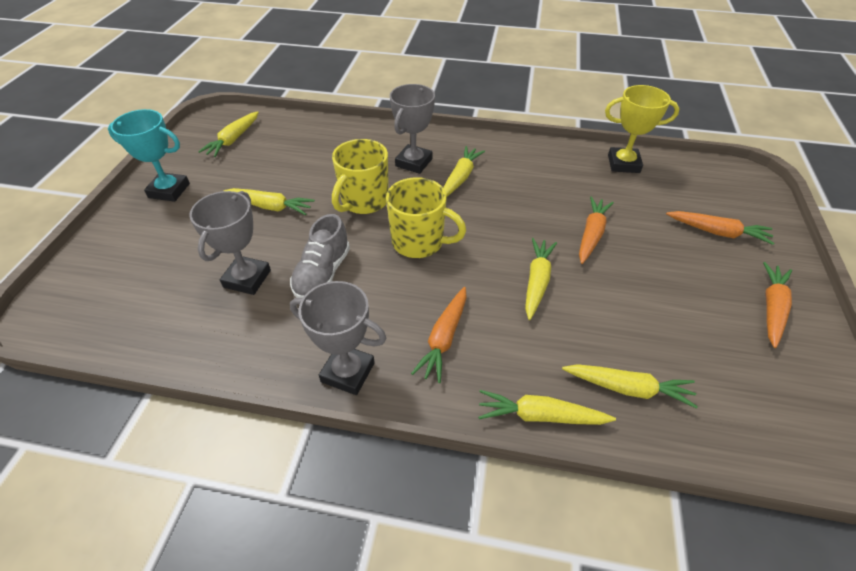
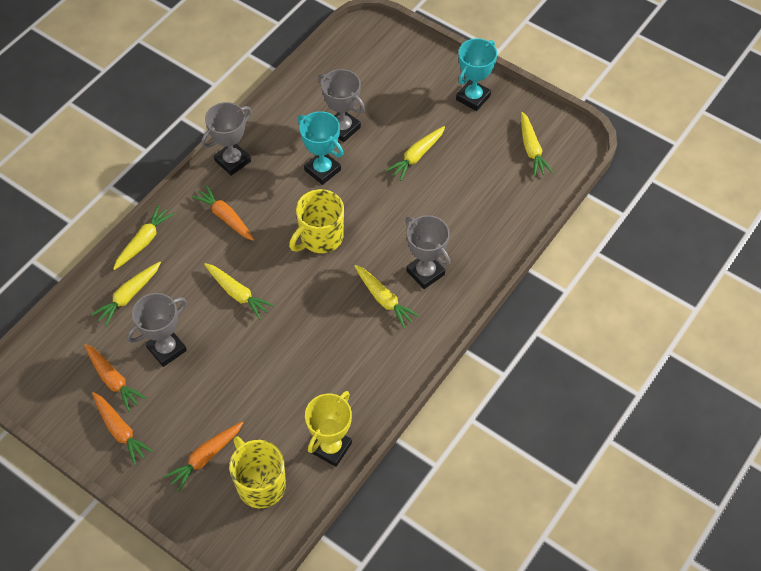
camera: 115 degrees right, 10 degrees up
(233, 140) = (531, 149): yellow carrot -> yellow carrot turned 150 degrees counterclockwise
(322, 274) = (322, 170): grey shoe -> turquoise trophy
(364, 201) = (390, 218): yellow mug -> yellow mug (260, 484)
(591, 234) = (260, 359): orange carrot -> orange carrot (113, 380)
(653, 313) = (166, 349): none -> grey trophy

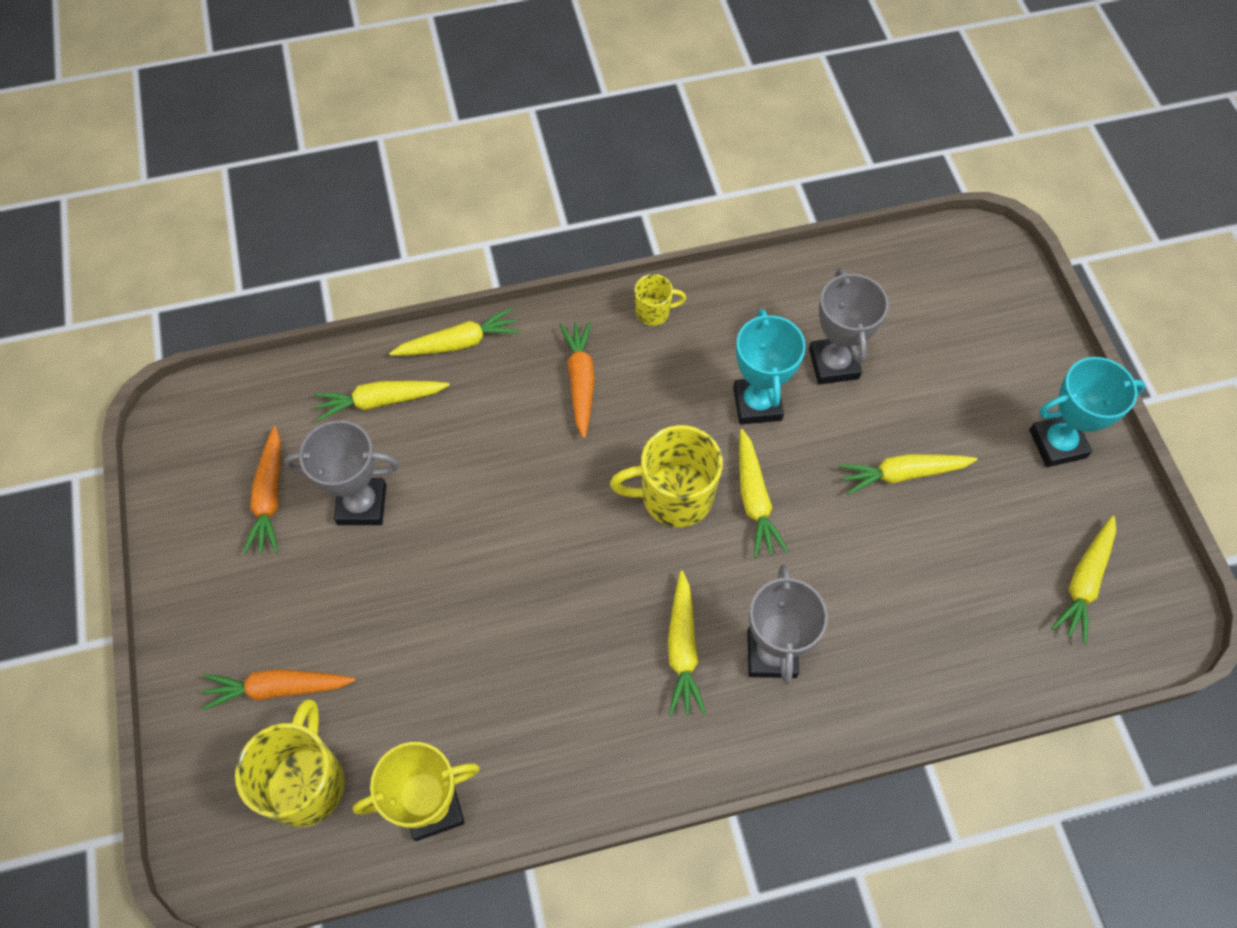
camera: 40 degrees right, 5 degrees up
(120, 431) = (219, 570): orange carrot -> none
(232, 161) = (654, 312): grey trophy -> yellow mug
(237, 294) = (506, 495): yellow carrot -> yellow carrot (754, 499)

